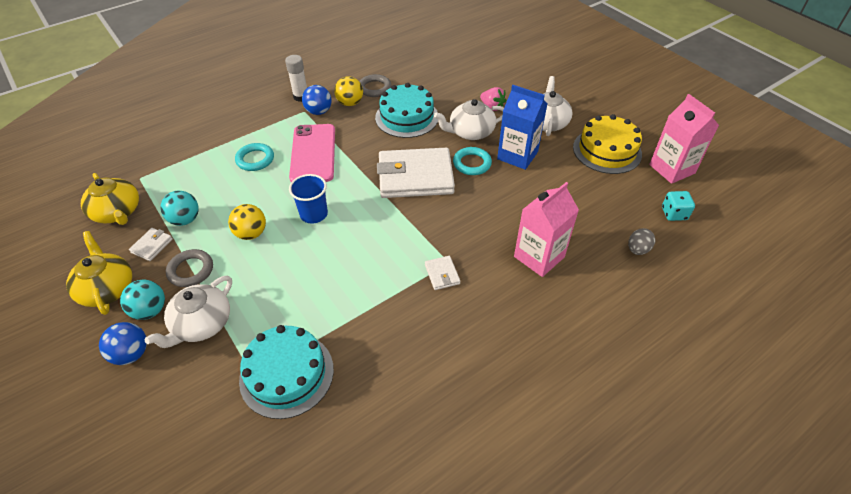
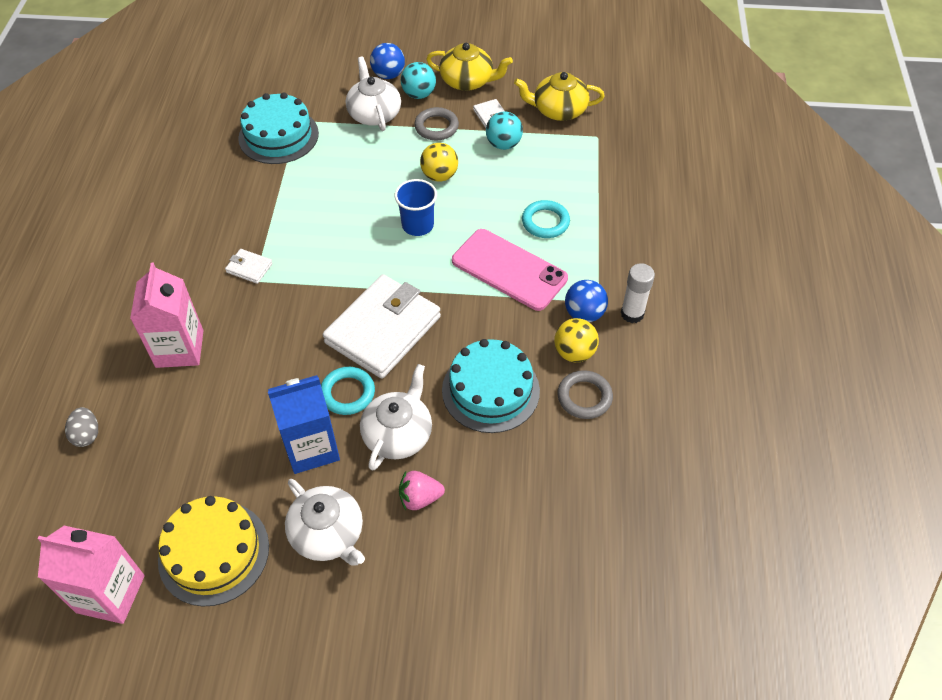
camera: 130 degrees right, 5 degrees up
(674, 214) = (71, 517): turquoise dice -> none

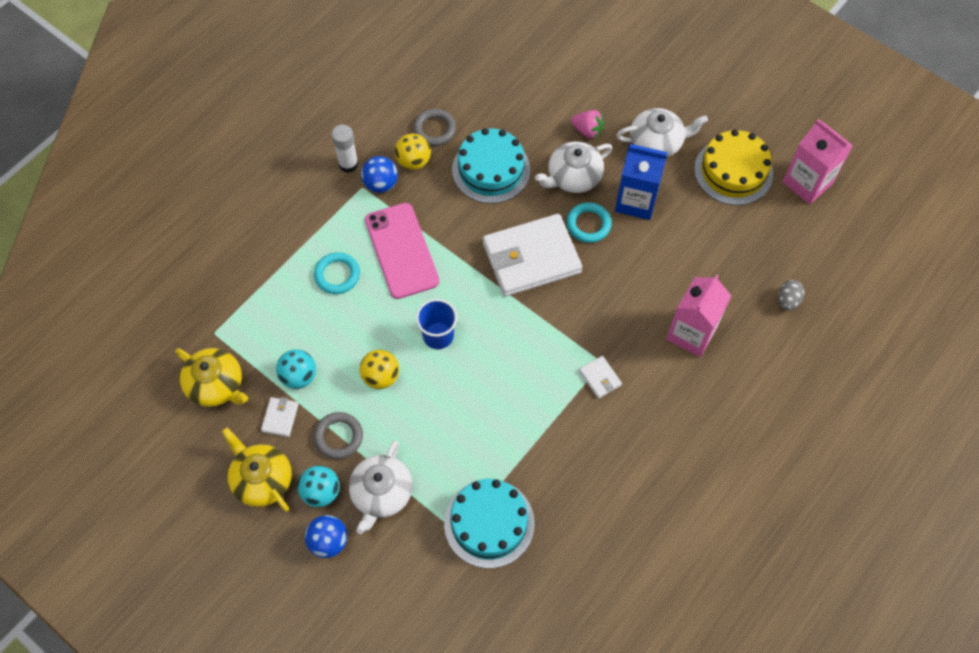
camera: 145 degrees left, 10 degrees up
(328, 534) = (657, 142): white teapot -> white teapot turned 90 degrees clockwise

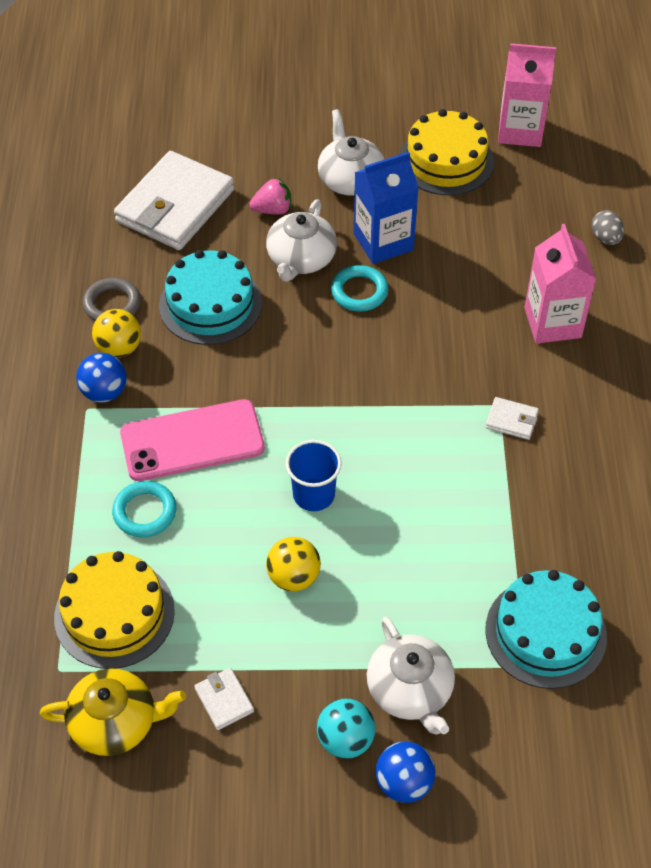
camera: 40 degrees left, 10 degrees down
(262, 479) = (267, 779): yellow teapot -> none
(269, 323) = (114, 614): none -> yellow cake
(299, 376) = (203, 643): turquoise ball -> none
(338, 437) = (308, 670): grey ring -> none
(348, 164) = (48, 396): white glue stick -> none
(401, 251) = (192, 441): pink phone -> pink phone turned 45 degrees counterclockwise
(531, 258) = (334, 358): white wallet -> white wallet (175, 206)
(657, 142) = (350, 179): white teapot -> white teapot turned 60 degrees counterclockwise

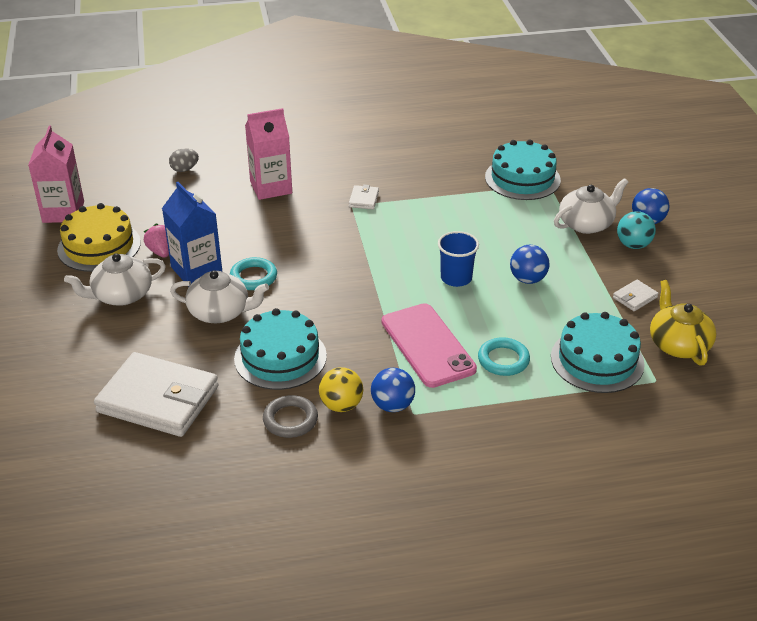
camera: 100 degrees left, 15 degrees down
(114, 614) = (597, 360): yellow cake -> turquoise cake
(273, 210) = (161, 336): pink strawberry -> pink strawberry (161, 252)
(293, 577) = (528, 279): yellow ball -> blue ball

